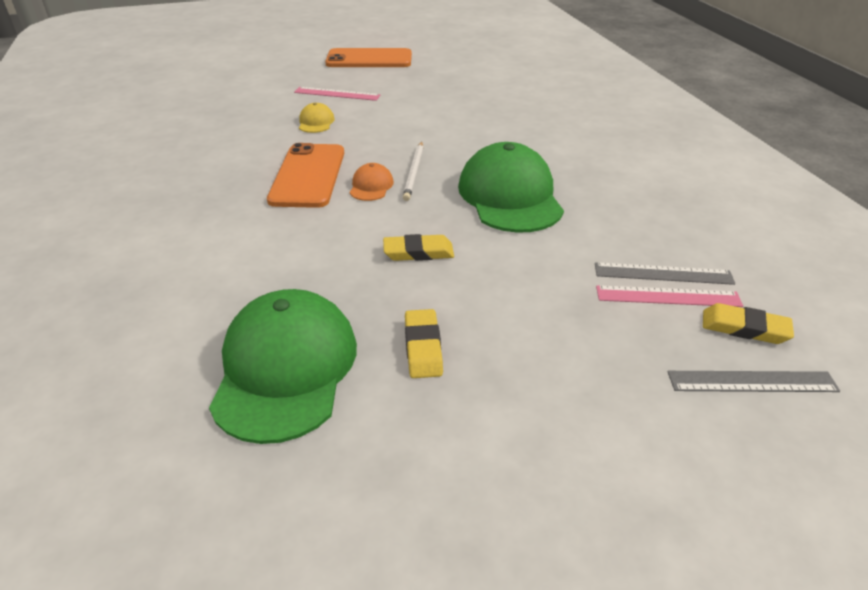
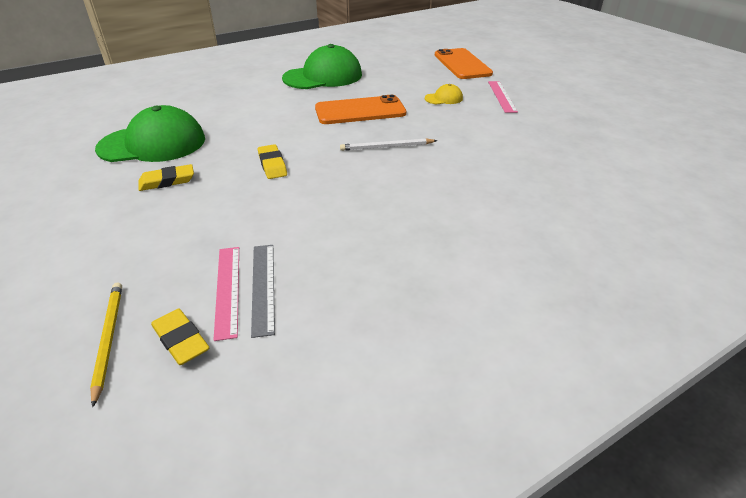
camera: 75 degrees right, 0 degrees up
(369, 59) = (589, 96): orange phone -> orange phone (462, 64)
(371, 186) = (356, 134): orange cap -> none
(510, 196) = (369, 193): green cap -> green cap (323, 76)
(744, 328) = (181, 340): yellow eraser -> yellow eraser turned 45 degrees counterclockwise
(751, 381) = (108, 339): grey ruler -> yellow pencil

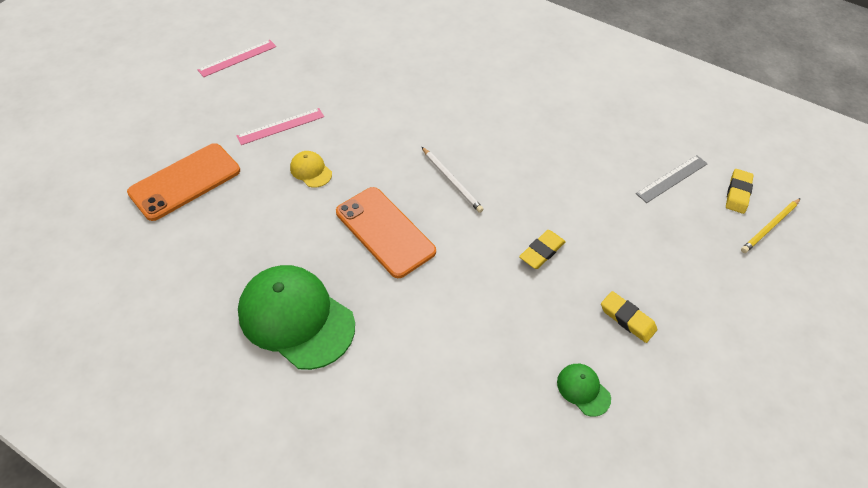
camera: 120 degrees left, 15 degrees up
(153, 144) = (583, 390): green cap -> green cap, size x0.44
(227, 290) = (690, 194): pink ruler -> pink ruler (237, 58)

